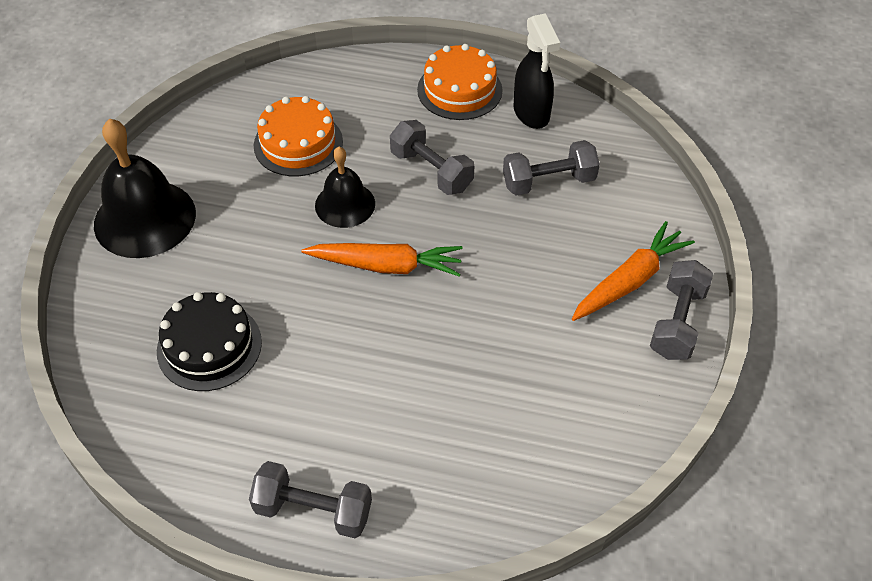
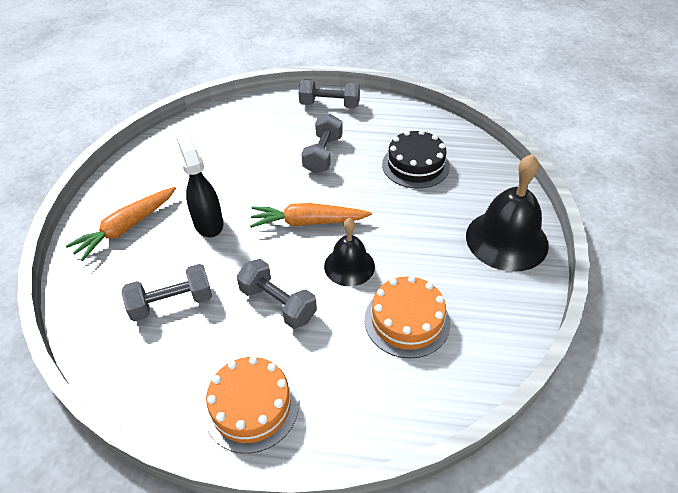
camera: 175 degrees right, 5 degrees down
(531, 113) = (175, 380): black spray bottle -> black spray bottle (208, 223)
(677, 322) = (102, 204): grey dumbbell -> grey dumbbell (323, 155)

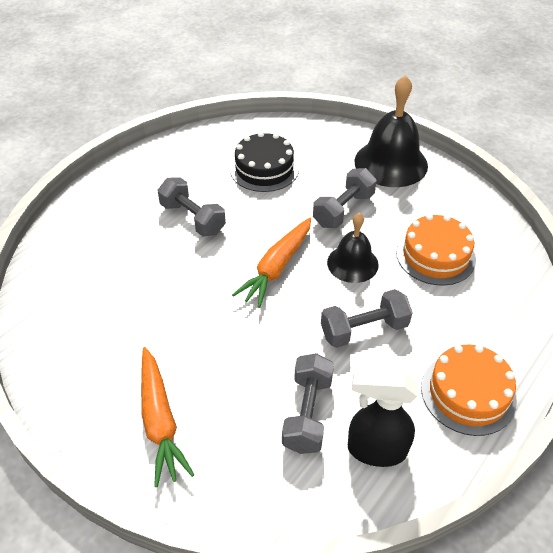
camera: 60 degrees left, 0 degrees up
(208, 223) = (215, 343): black spray bottle -> black spray bottle (375, 450)
(329, 105) = (122, 182): grey dumbbell -> grey dumbbell (343, 210)

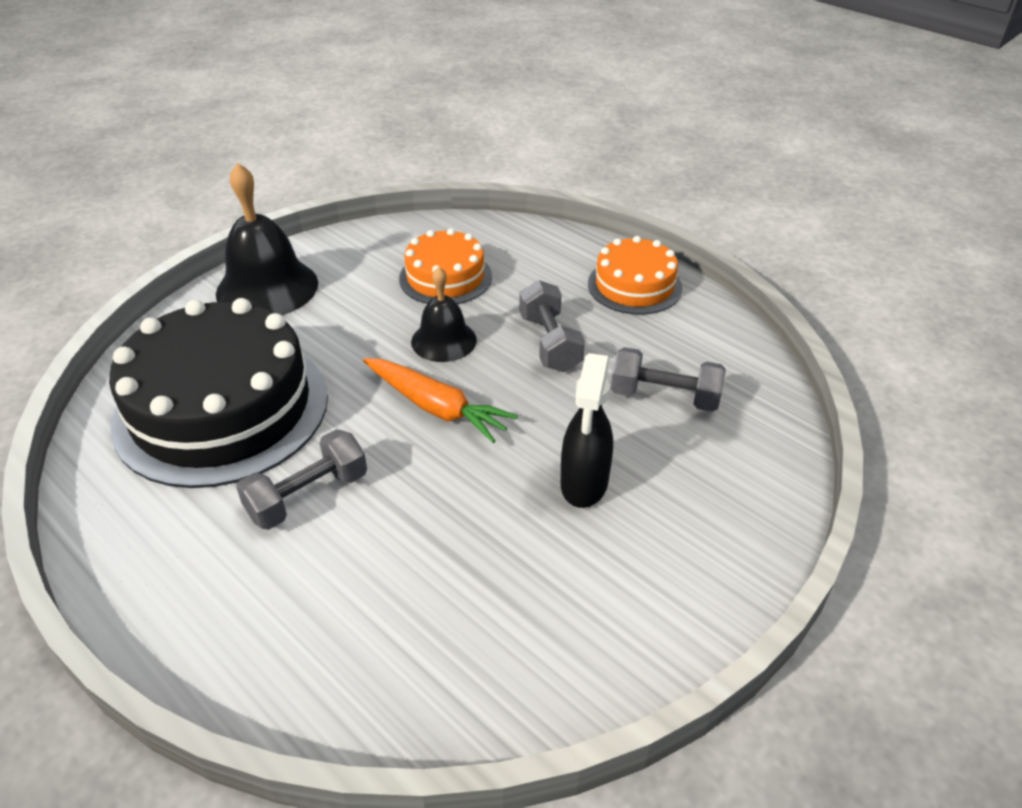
camera: 85 degrees left, 5 degrees down
(160, 421) = (684, 530): orange carrot -> none
(264, 169) = (221, 408): black cake -> black cake, size x1.90
(343, 210) = (344, 338): grey dumbbell -> none
(375, 450) = (704, 352): black spray bottle -> black spray bottle (584, 484)

